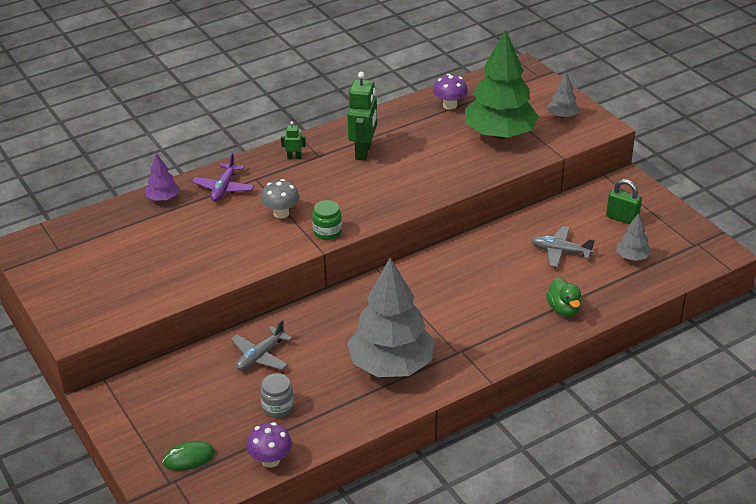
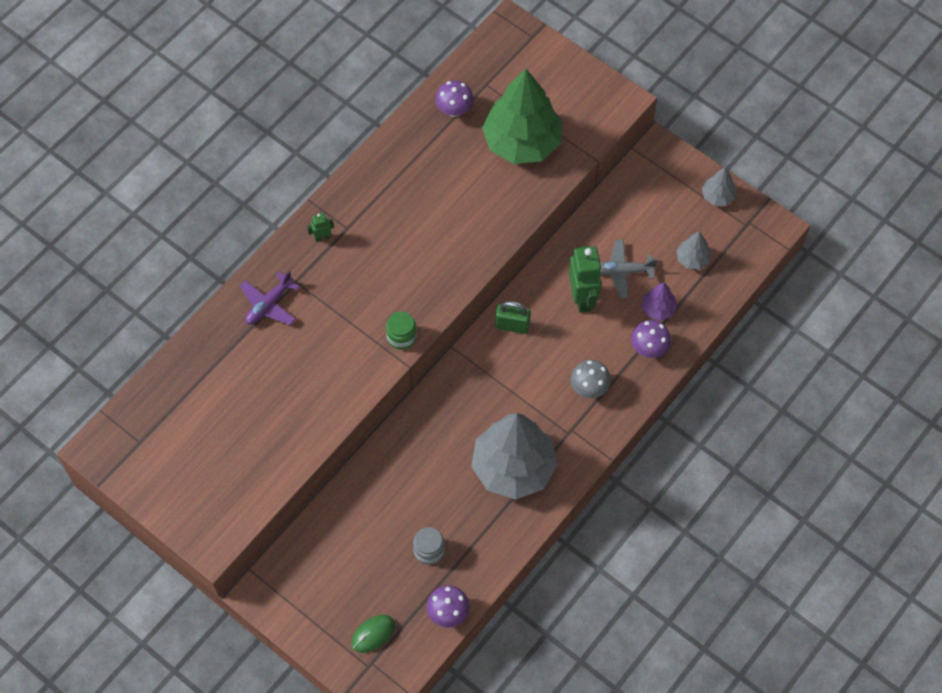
camera: 20 degrees left, 25 degrees up
(163, 198) = (212, 337): purple tree -> purple tree (658, 309)
(224, 188) = (269, 305): purple plane -> purple plane turned 45 degrees clockwise
(260, 356) = (386, 494): grey plane -> none
(281, 213) = (344, 324): grey mushroom -> grey mushroom (589, 388)
(363, 152) = (391, 208): green robot -> green robot (582, 298)
(562, 116) = (577, 95): grey tree -> grey tree (718, 196)
(564, 309) = (649, 348): green duck -> purple mushroom
(622, 218) = (668, 207): green padlock -> green padlock (512, 326)

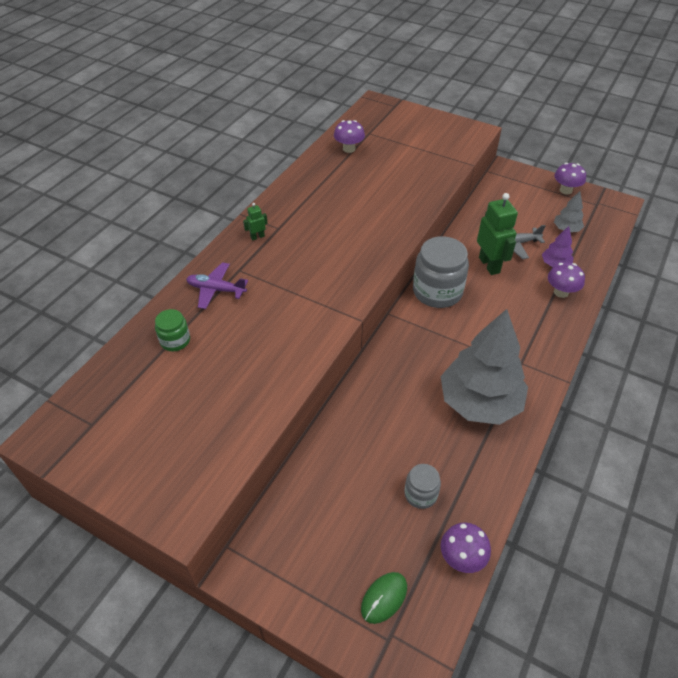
camera: 10 degrees left, 15 degrees down
(269, 305) = (216, 290): purple plane -> purple plane turned 75 degrees clockwise
(401, 337) = (347, 298): green jar -> green jar (175, 341)
(512, 326) = (437, 291): green padlock -> grey jar
(522, 142) = (409, 161): green tree -> none
(589, 388) = (523, 328): grey mushroom -> none
(718, 196) = (565, 190): grey tree -> purple mushroom

